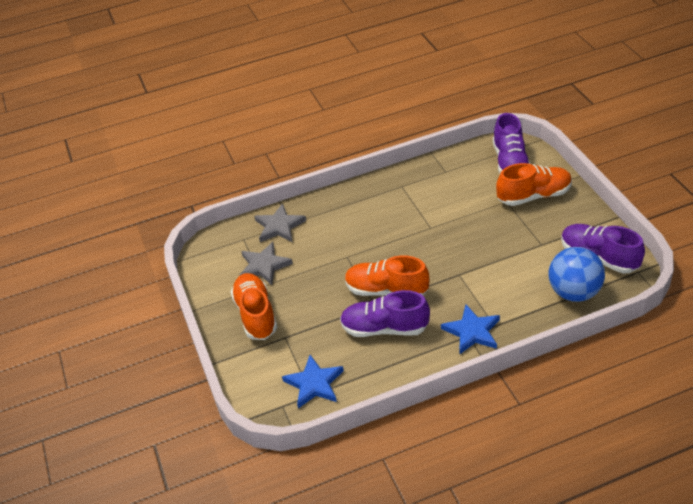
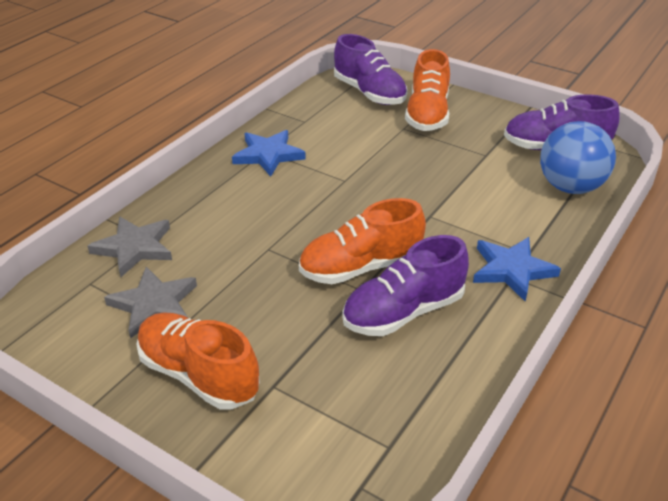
camera: 40 degrees left, 5 degrees down
(314, 384) = (378, 429): blue star -> blue star (268, 155)
(534, 196) = (427, 114): orange shoe -> orange shoe turned 150 degrees clockwise

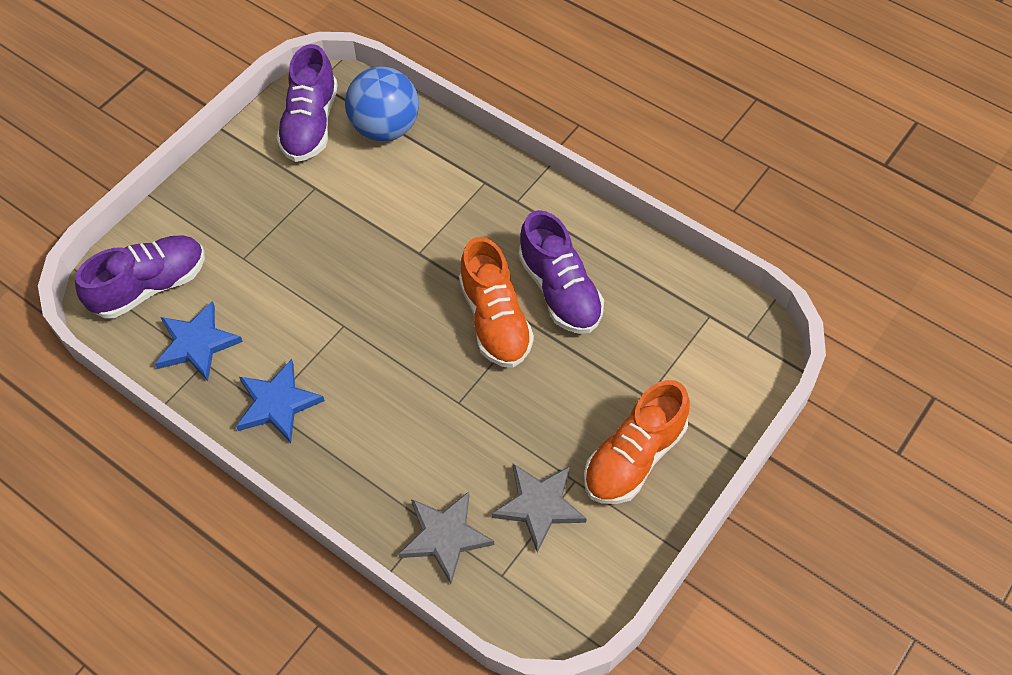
camera: 85 degrees left, 20 degrees up
(427, 114) = (217, 230): orange shoe -> none
(512, 270) = (508, 199): blue star -> blue star (197, 343)

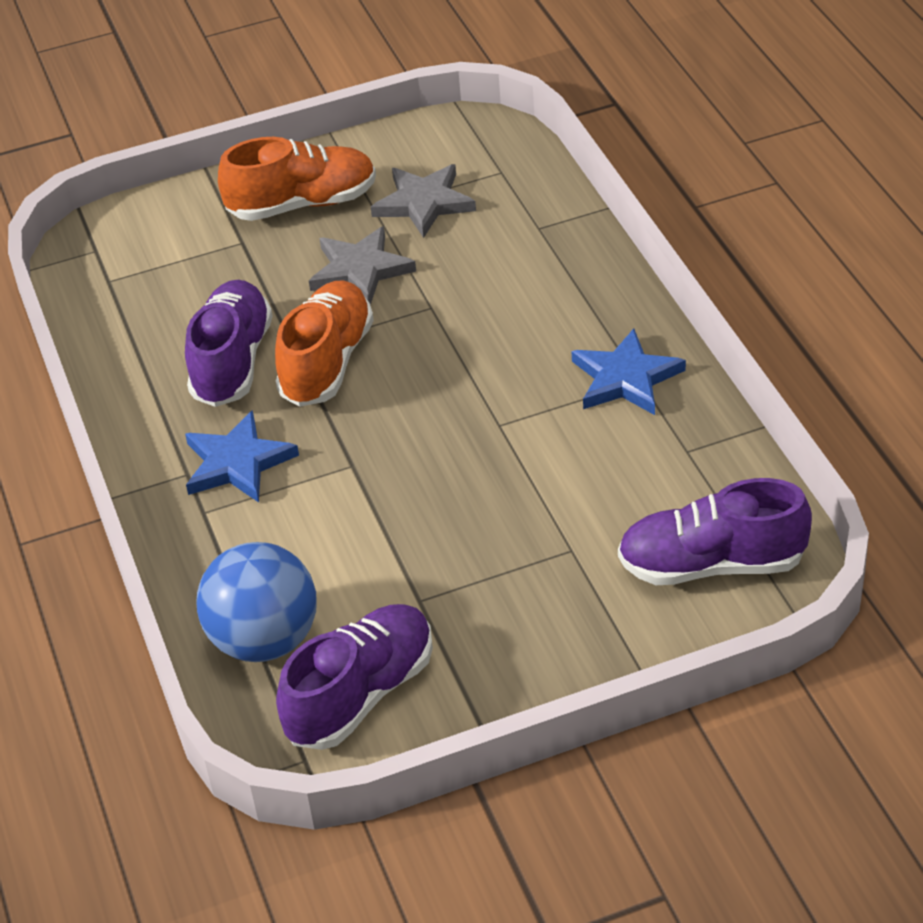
camera: 145 degrees left, 15 degrees down
(197, 343) = (685, 474): blue star -> blue star (237, 463)
(445, 536) = (531, 213): grey star -> grey star (360, 270)

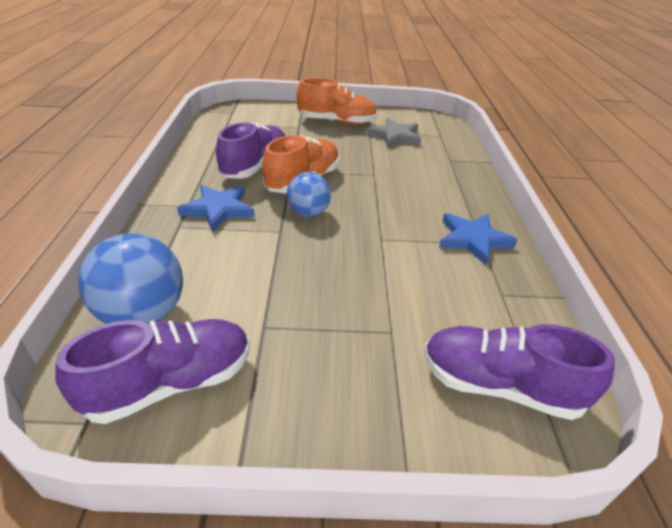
camera: 15 degrees right, 5 degrees down
(360, 270) = (347, 150): grey star -> none
(373, 419) = (308, 213): none -> blue ball

